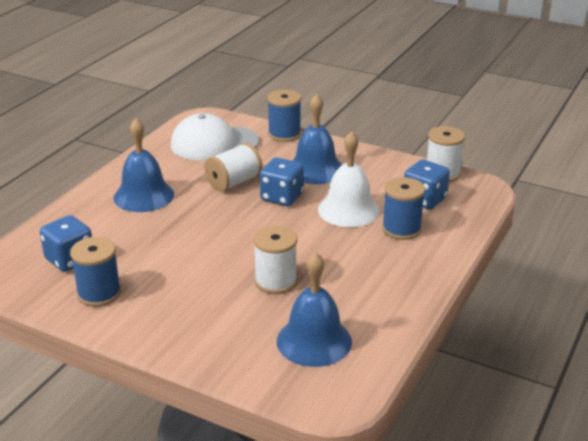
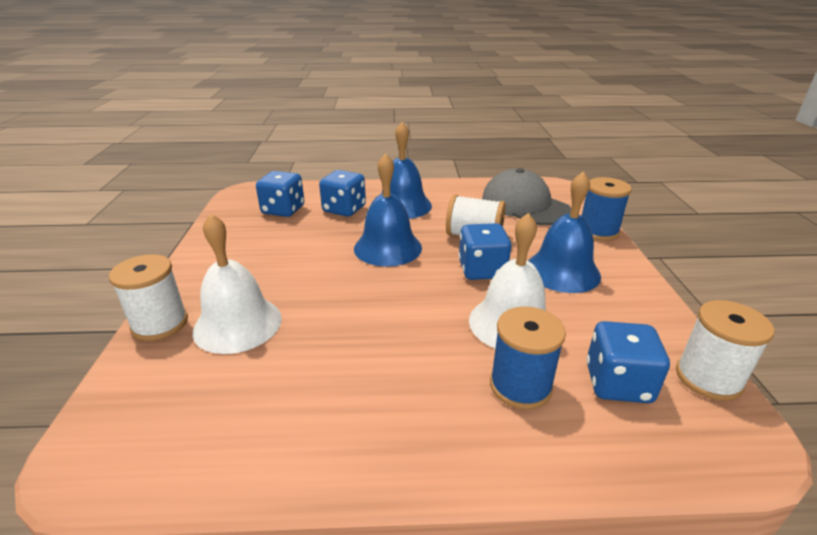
camera: 60 degrees right, 0 degrees up
(99, 293) = (242, 237): blue spool -> none
(112, 226) = (344, 209): none -> blue dice
(214, 143) = (524, 205): white cap -> grey cap
(242, 319) = (237, 324): none -> white bell
(275, 281) = (320, 322): white spool -> white spool (160, 324)
(314, 341) = (214, 394): blue bell -> blue bell (388, 248)

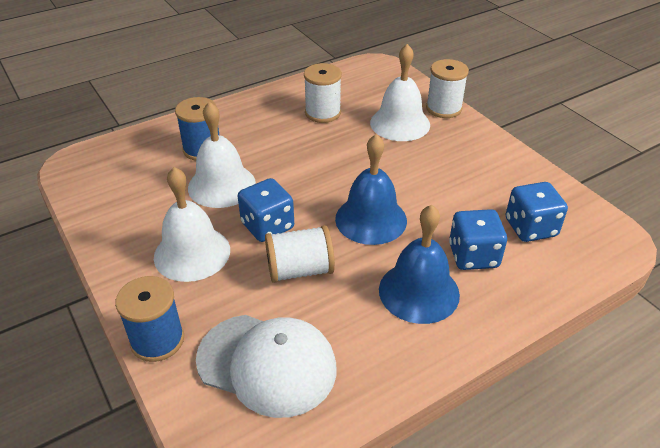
camera: 150 degrees right, 10 degrees up
(524, 205) = (267, 364): grey cap -> white cap
(562, 271) = (192, 253): blue bell -> white bell
(618, 383) = (142, 170): blue dice -> none
(708, 378) = (80, 192): white spool -> white spool (323, 113)

